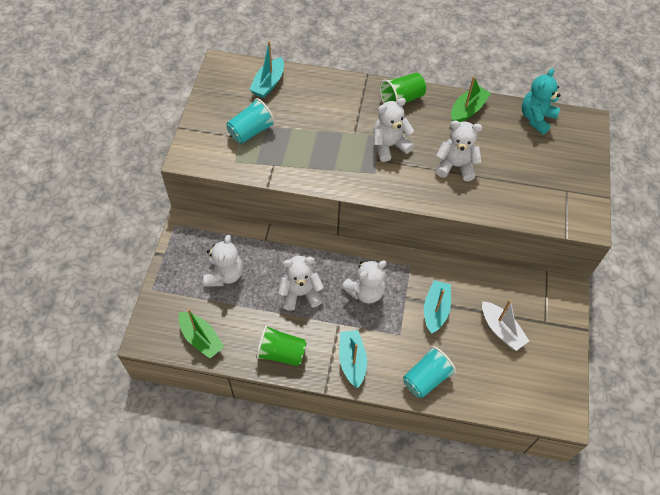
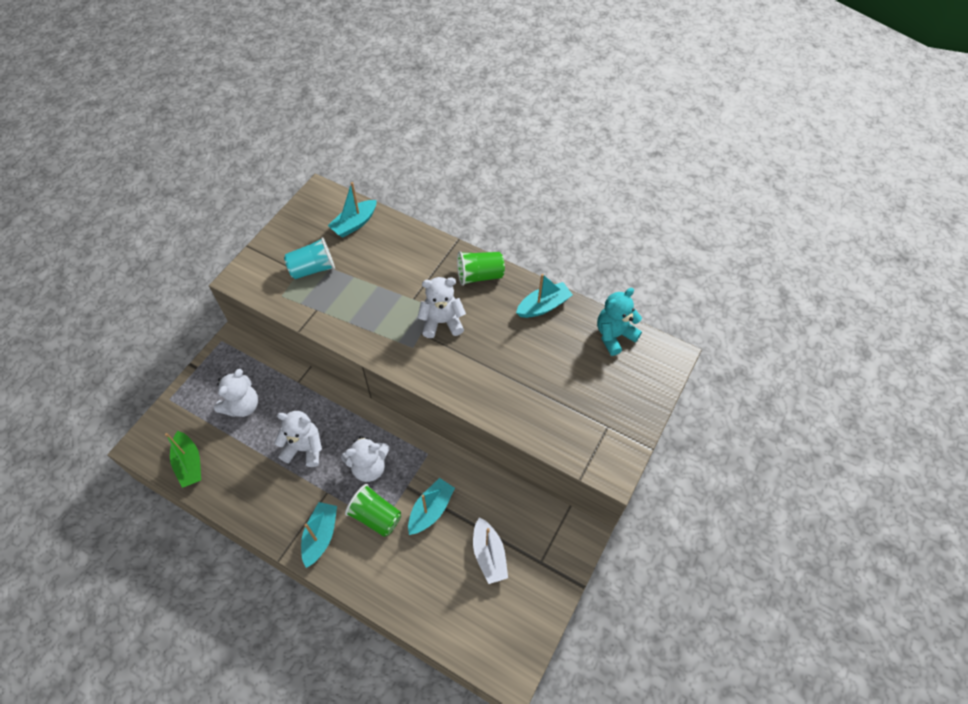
camera: 20 degrees right, 0 degrees up
(281, 353) = (256, 504): green cup -> green cup (375, 516)
(426, 378) = (385, 580): turquoise cup -> none
(455, 166) = (499, 364): white teddy bear -> none
(467, 110) = (543, 306): green boat -> turquoise boat

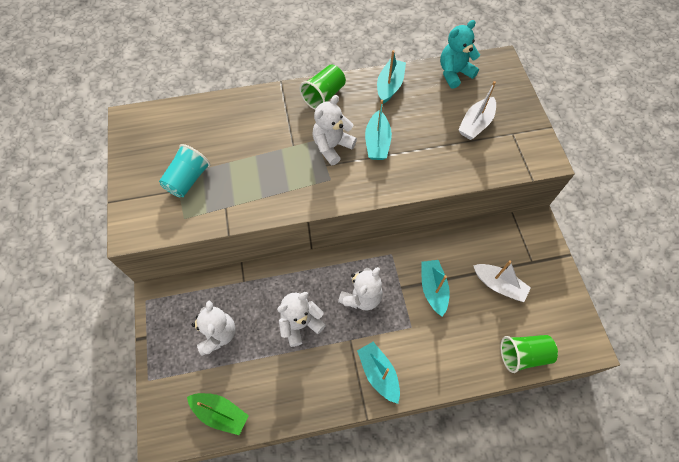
camera: 40 degrees left, 5 degrees up
(354, 224) = (186, 123): turquoise boat -> turquoise boat (377, 142)
(375, 516) = (401, 325): green cup -> green cup (523, 355)
(583, 393) = (475, 124): none -> white boat
(614, 335) = (454, 73): turquoise teddy bear -> turquoise teddy bear turned 45 degrees clockwise

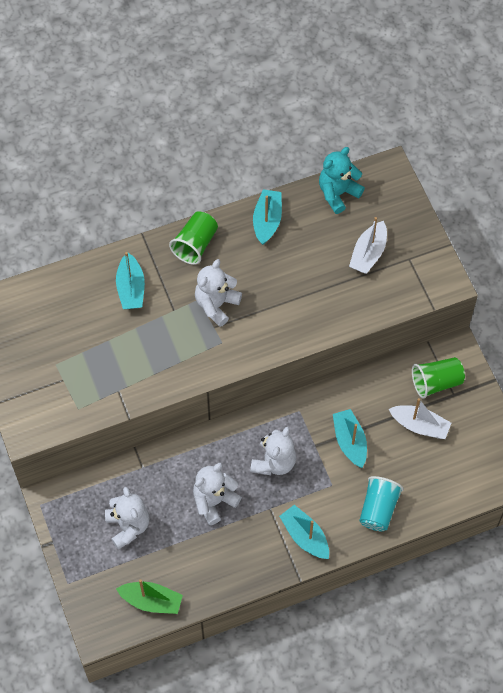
camera: 10 degrees left, 0 degrees up
(188, 179) = (70, 366): turquoise cup -> turquoise cup (378, 509)
(377, 142) = (264, 292): turquoise boat -> turquoise boat (131, 288)
(523, 355) = (451, 493): green cup -> green cup (436, 382)

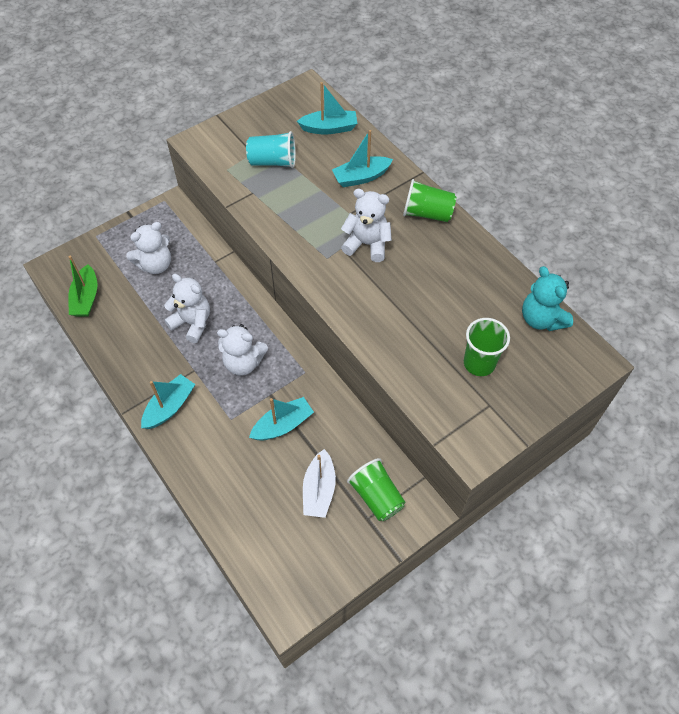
camera: 75 degrees right, 5 degrees down
(267, 221) = (479, 264): turquoise boat -> turquoise boat (329, 128)
(338, 193) = (541, 319): turquoise teddy bear -> turquoise teddy bear turned 150 degrees counterclockwise
(368, 253) = (479, 363): white boat -> green cup
(378, 509) = (212, 469): turquoise cup -> turquoise cup (273, 161)

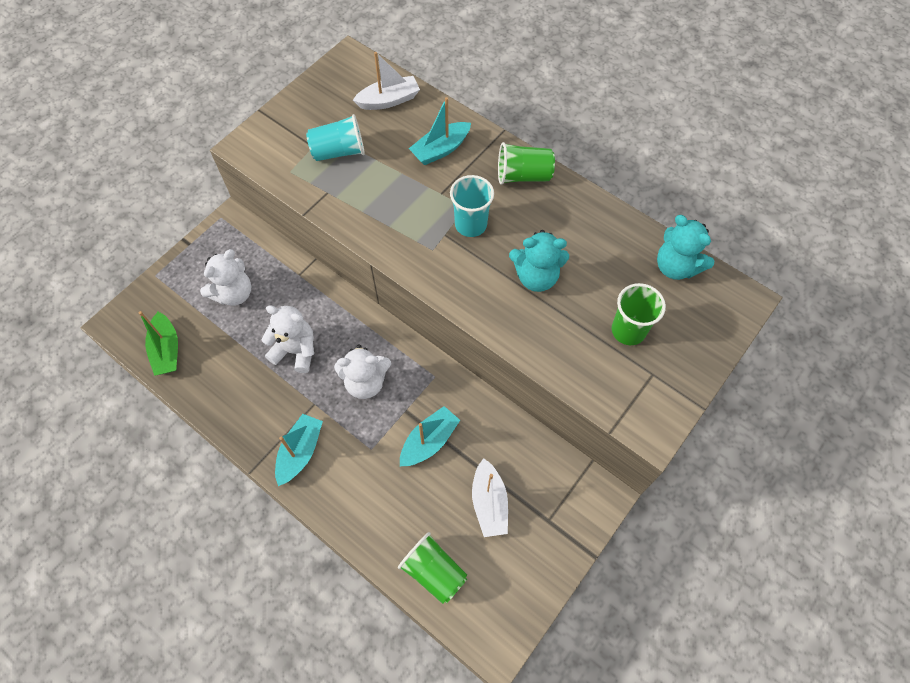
camera: 15 degrees left, 5 degrees up
(329, 128) = (389, 100): turquoise boat -> white boat
(367, 244) = (470, 224): white teddy bear -> turquoise cup
(376, 496) = (550, 494): green cup -> green cup (434, 571)
(411, 300) = (536, 277): none -> turquoise teddy bear

